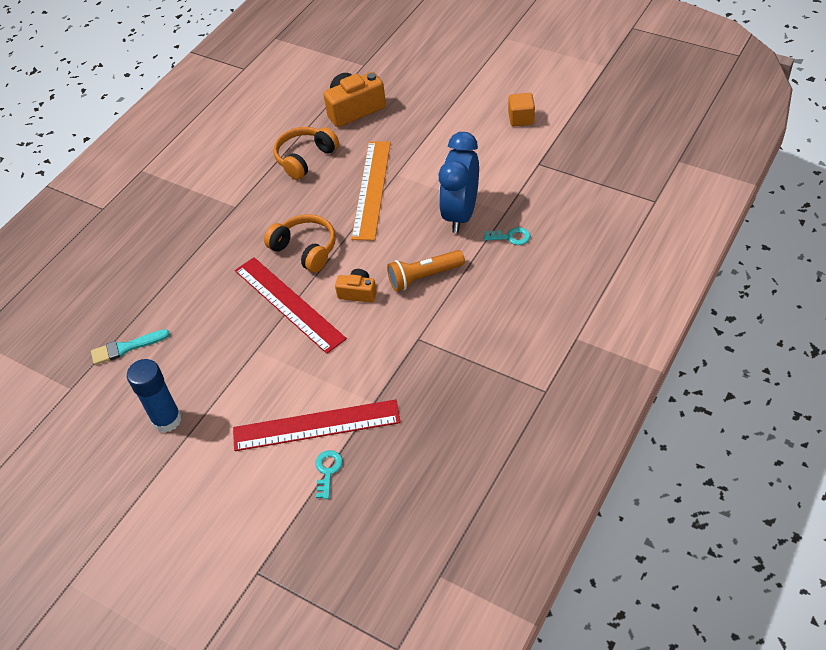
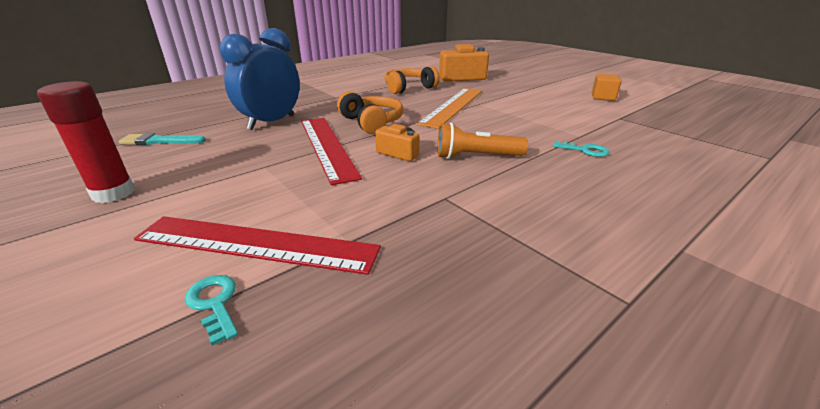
camera: 15 degrees right, 20 degrees down
(167, 420) = (113, 193): blue glue stick -> red glue stick
(328, 471) = (214, 303): turquoise key -> turquoise key turned 60 degrees counterclockwise
(460, 214) = (531, 129): blue clock -> blue clock (271, 122)

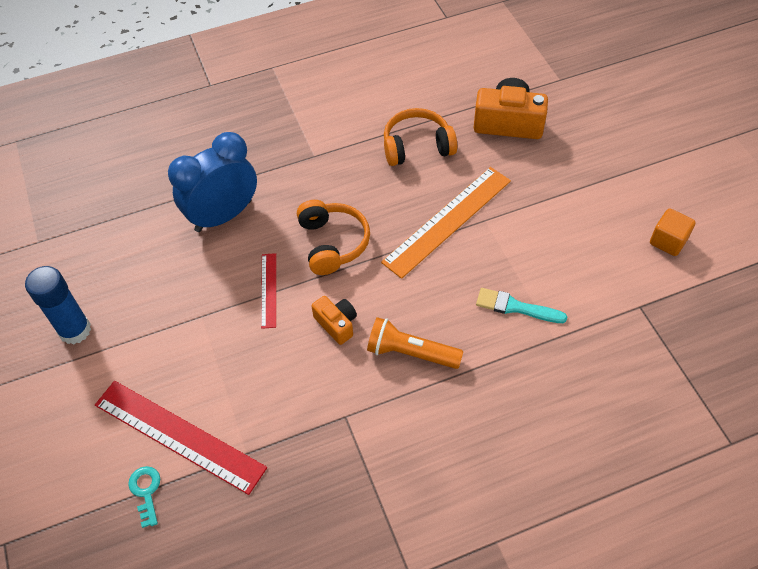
camera: 20 degrees right, 25 degrees up
(113, 193) = (75, 330): red glue stick -> blue glue stick
(159, 141) = (108, 235): turquoise brush -> turquoise brush (515, 307)
(327, 146) = (268, 290): red ruler -> red ruler, size x0.51
(585, 150) = (534, 371): turquoise key -> none

